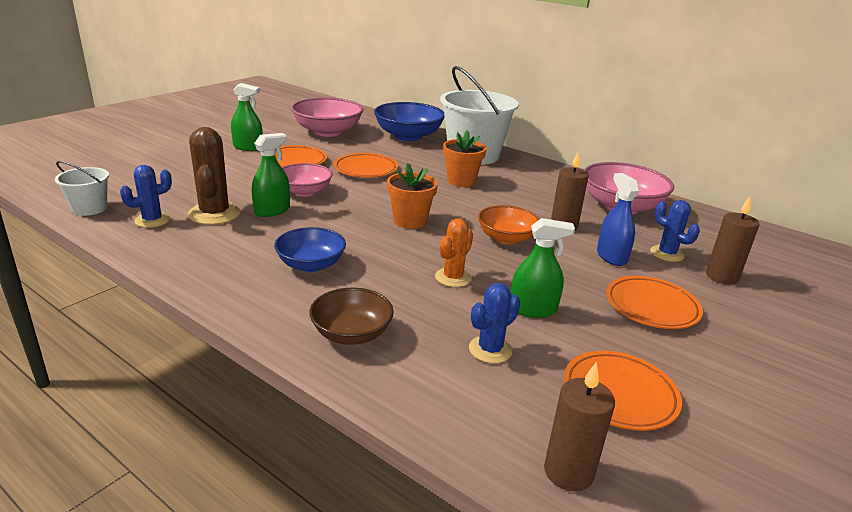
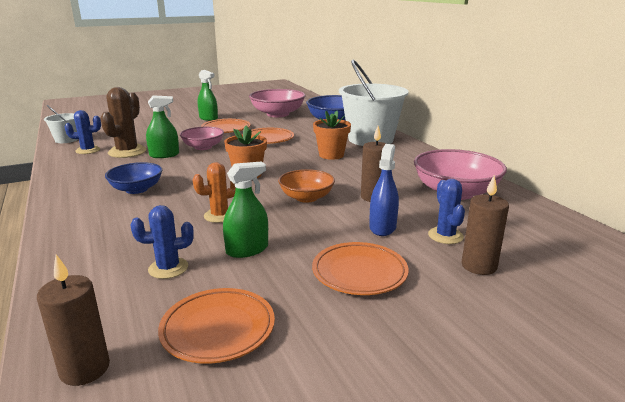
camera: 30 degrees right, 5 degrees down
(351, 333) = (94, 234): brown bowl -> none
(533, 309) = (247, 250): green spray bottle -> green spray bottle turned 60 degrees counterclockwise

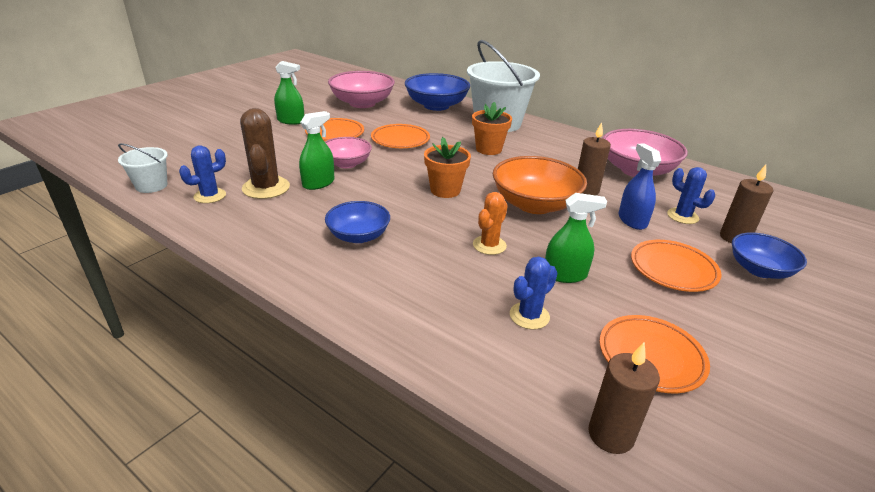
camera: 30 degrees left, 10 degrees up
(247, 250) = (565, 275): green spray bottle -> green spray bottle turned 60 degrees clockwise
(306, 197) = (534, 204): orange bowl -> orange bowl, size x1.60
(462, 299) = (759, 270): none -> blue bowl

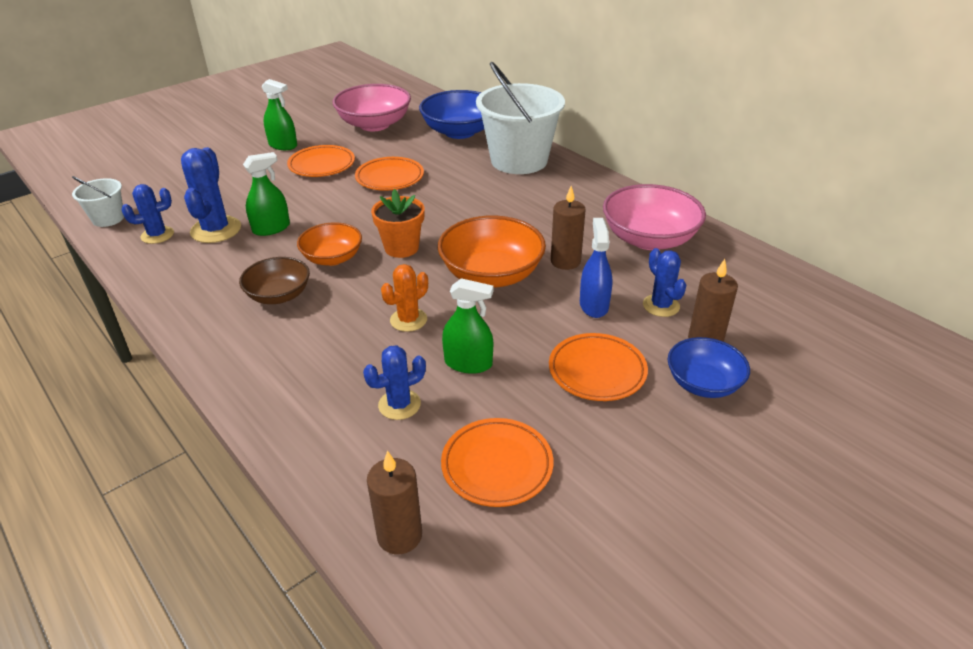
camera: 15 degrees right, 5 degrees up
(266, 188) = (216, 230): brown cactus -> blue cactus
(346, 163) = (313, 205): pink bowl -> none
(358, 236) = (279, 295): blue bowl -> brown bowl
(389, 202) = (332, 258): none -> orange bowl
(488, 149) = (485, 197): orange flower pot -> none

